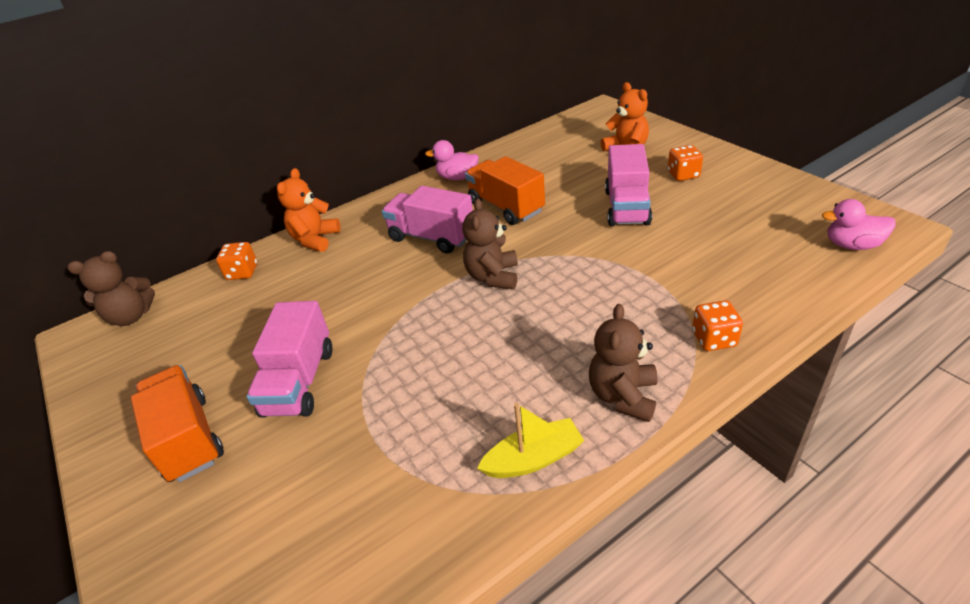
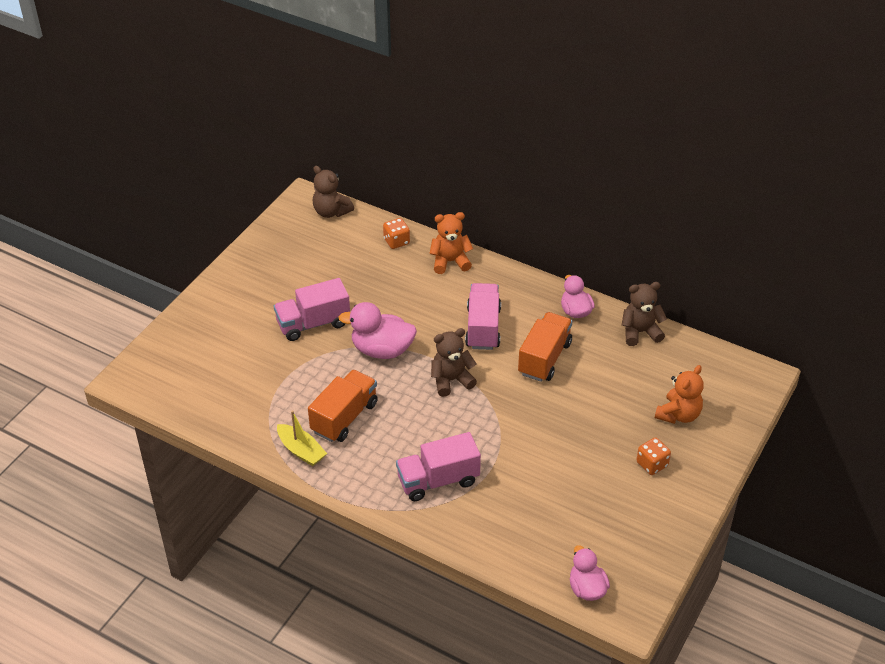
camera: 60 degrees right, 5 degrees up
(188, 438) = (255, 297): orange truck -> orange truck (344, 417)
(401, 324) = (382, 350): none -> pink duck
(623, 396) = (364, 479): brown teddy bear -> brown teddy bear (640, 332)
(626, 207) = (579, 436): pink truck -> pink truck (438, 480)
(714, 339) = (436, 516): orange dice -> none

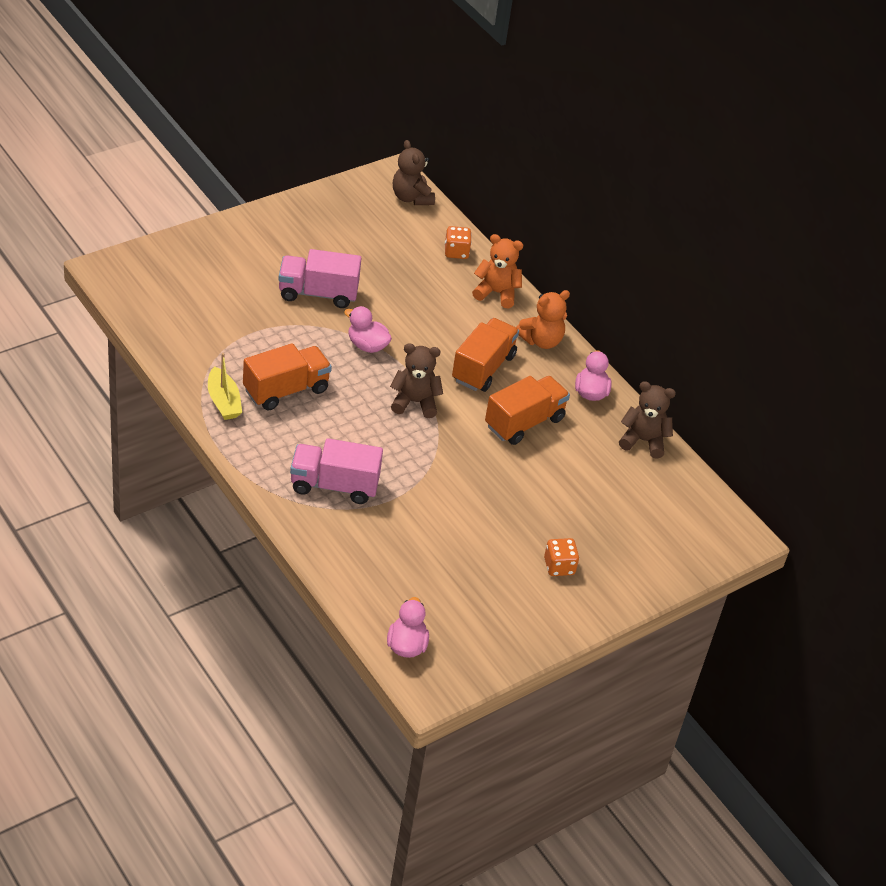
camera: 20 degrees right, 0 degrees up
(382, 350) = (367, 345): pink duck -> pink duck, size x0.65
(483, 328) = (483, 368): pink truck -> orange truck
(678, 415) = (623, 534): orange teddy bear -> orange teddy bear (541, 340)

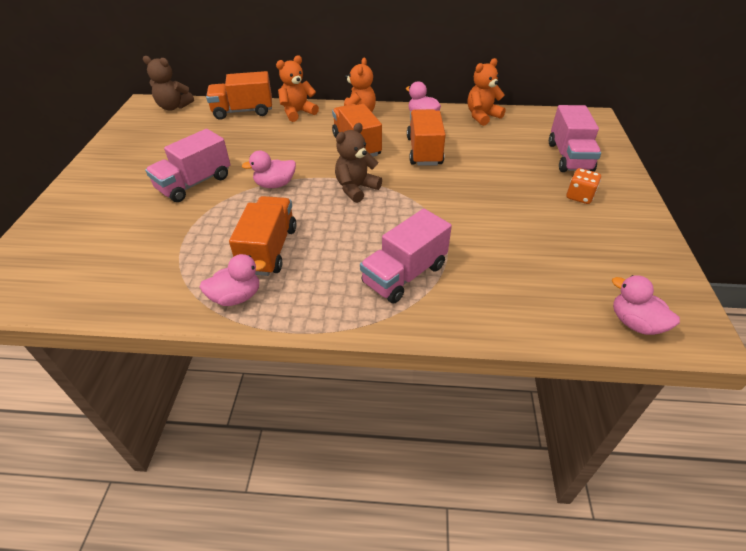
camera: 45 degrees left, 0 degrees up
(223, 401) = (236, 297): yellow boat -> pink duck
(456, 252) = (243, 111): orange dice -> orange truck
(627, 539) = (569, 157): none -> pink truck
(643, 441) = (482, 116): brown teddy bear -> orange teddy bear

